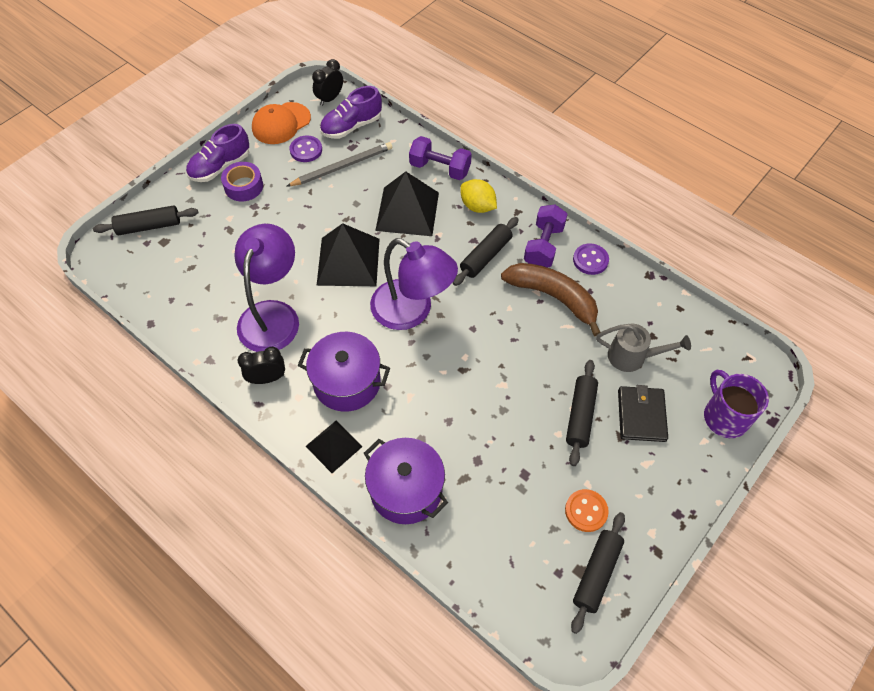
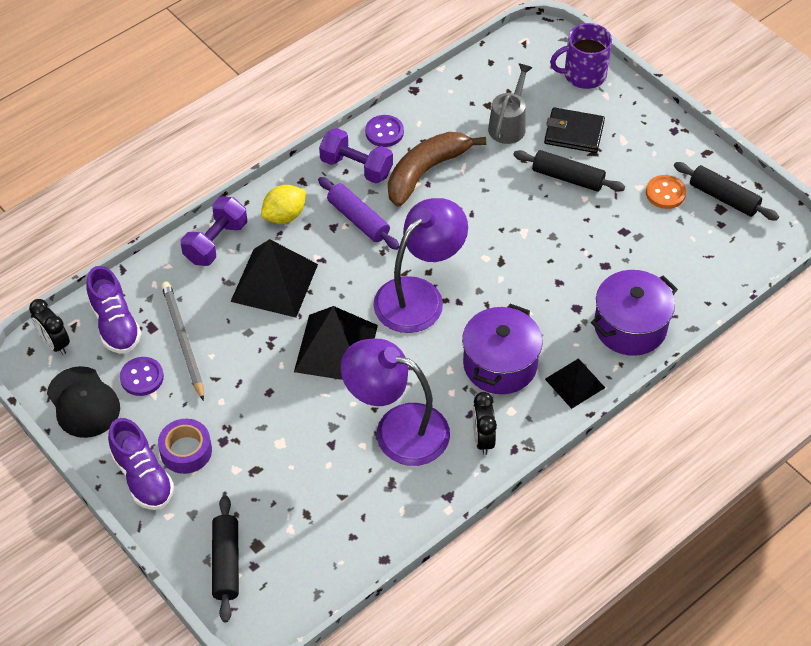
camera: 80 degrees left, 5 degrees down
(281, 123) = (83, 402): orange cap -> black cap
(485, 256) = (358, 219): black rolling pin -> purple rolling pin

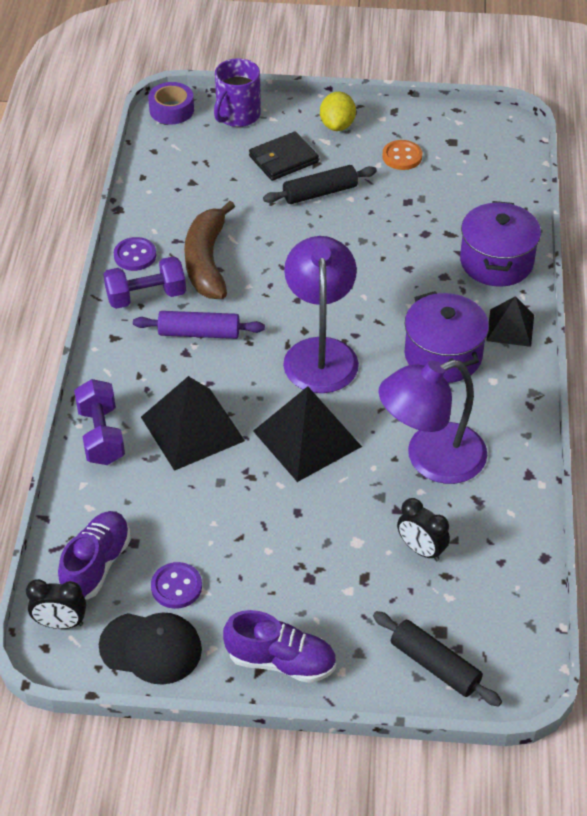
camera: 45 degrees left, 5 degrees down
(115, 324) = (96, 565): purple shoe -> purple shoe turned 90 degrees counterclockwise
(183, 340) = (174, 530): grey pencil -> none
(186, 451) = (290, 611): purple tape -> purple tape (171, 110)
(284, 215) = (134, 373): yellow lemon -> yellow lemon (337, 125)
(483, 439) = (499, 415): black clock -> black clock (421, 549)
(509, 125) = (227, 185): grey watering can -> none
(724, 198) = (445, 133): black rolling pin -> none

